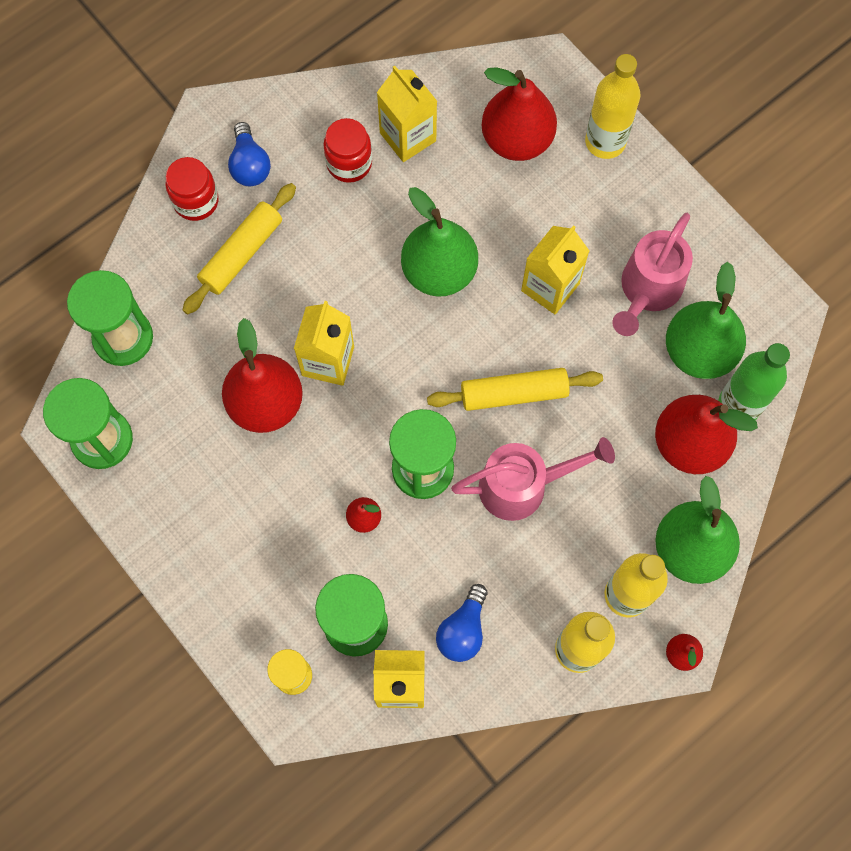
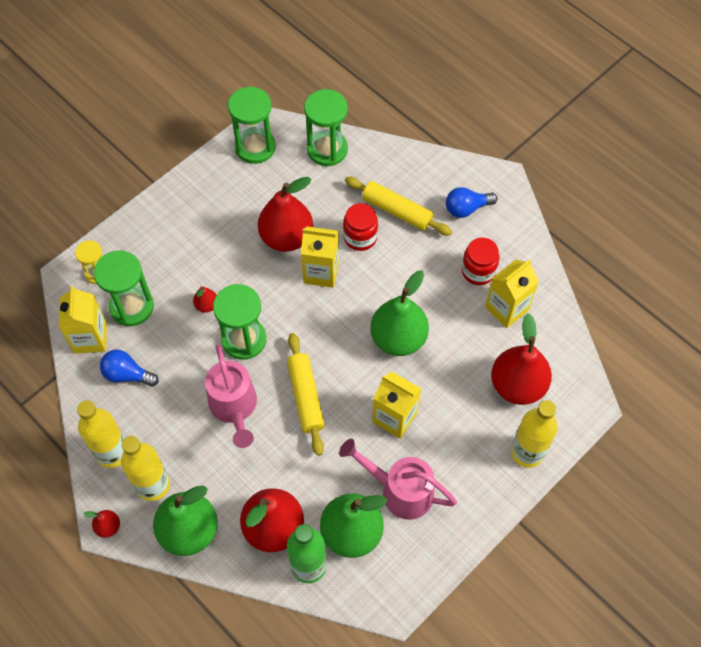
camera: 85 degrees right, 10 degrees down
(196, 201) = (433, 179): red jar -> red jar (360, 237)

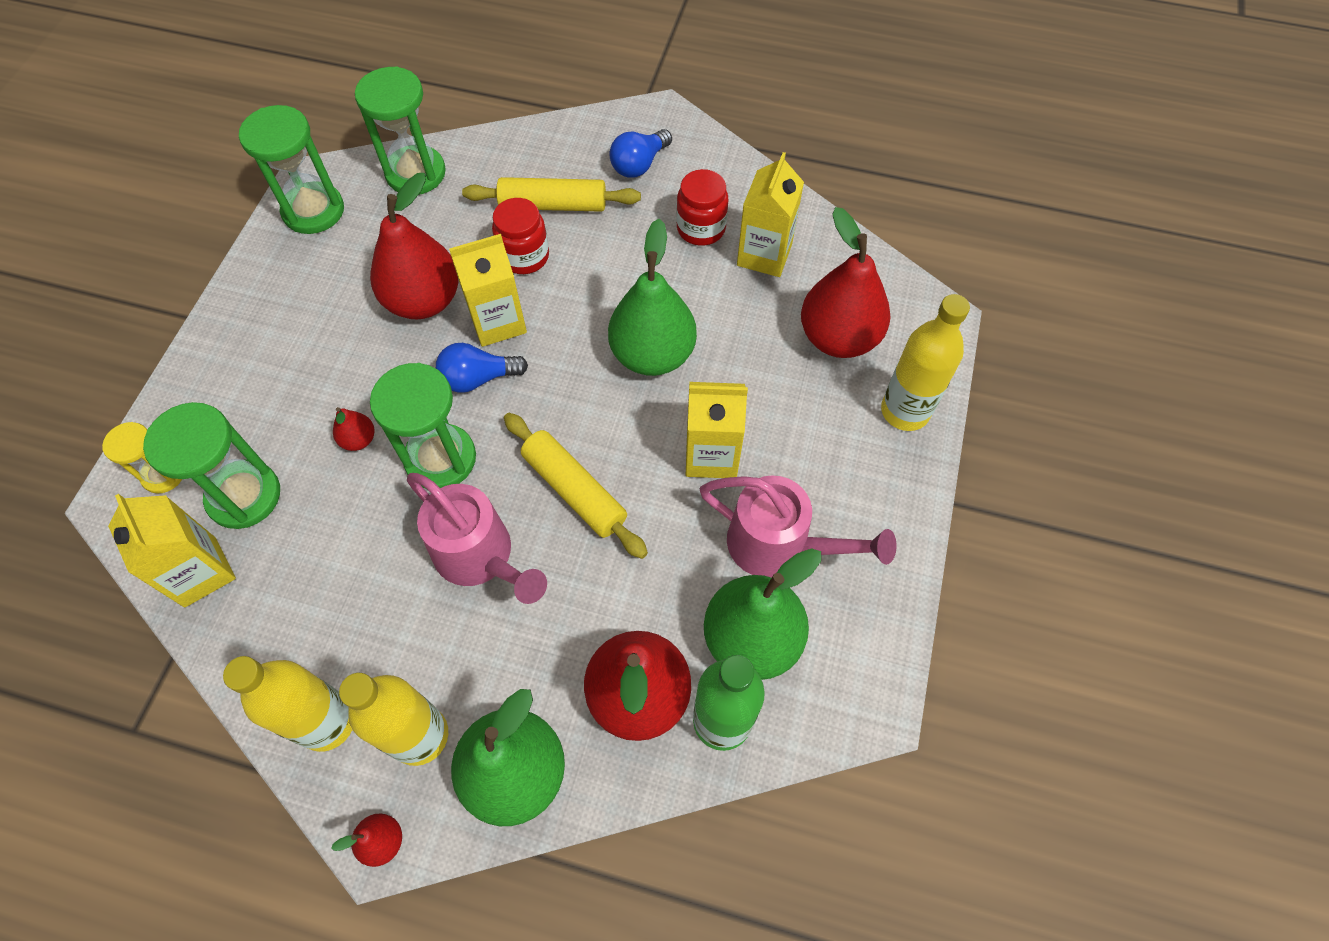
camera: 30 degrees left, 0 degrees up
(127, 374) = (289, 595): blue light bulb -> blue light bulb (478, 378)
(400, 490) = (779, 546): pink watering can -> pink watering can turned 150 degrees counterclockwise

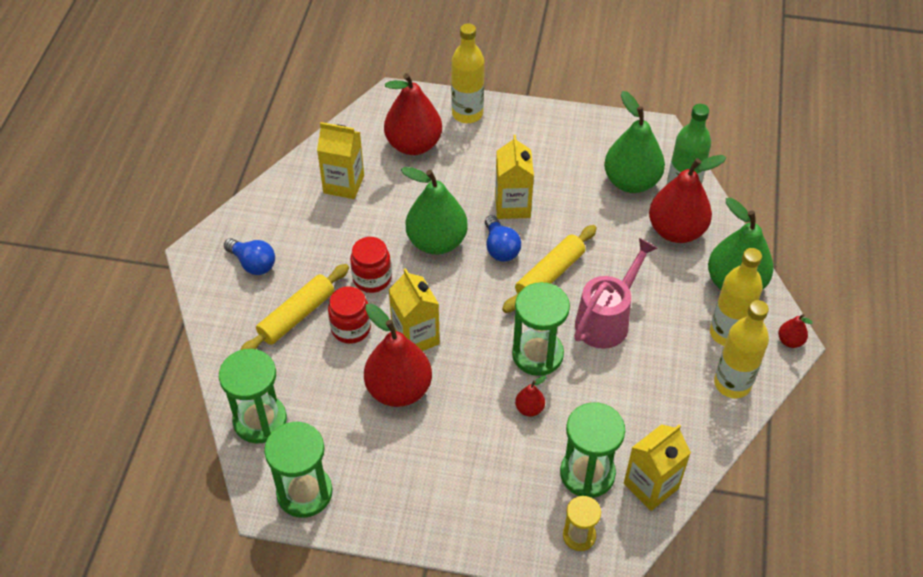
camera: 95 degrees left, 10 degrees down
(478, 378) = (467, 342): blue light bulb -> blue light bulb (500, 248)
(553, 205) = (297, 316): yellow rolling pin -> yellow rolling pin turned 45 degrees clockwise
(701, 228) = (319, 221): red jar -> red jar (372, 278)
(779, 546) = (570, 171): pink watering can -> none

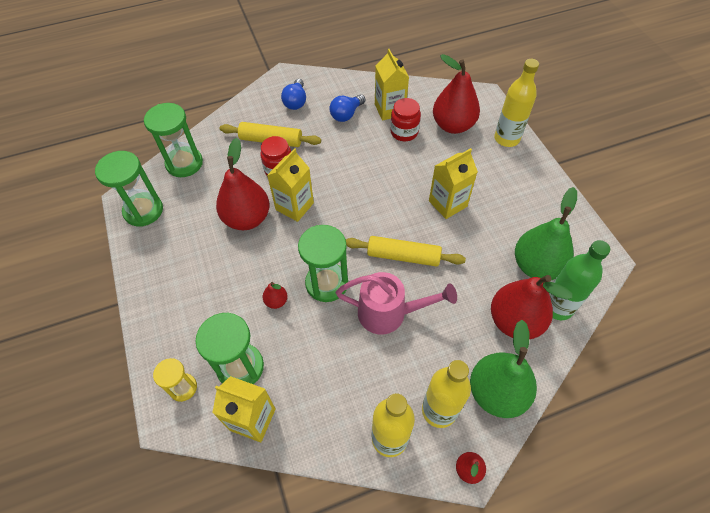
camera: 60 degrees right, 5 degrees up
(372, 278) = (325, 161): red jar -> red jar (404, 132)
(436, 241) = (381, 178): green pear -> none
(500, 248) = (404, 215): blue light bulb -> blue light bulb (346, 114)

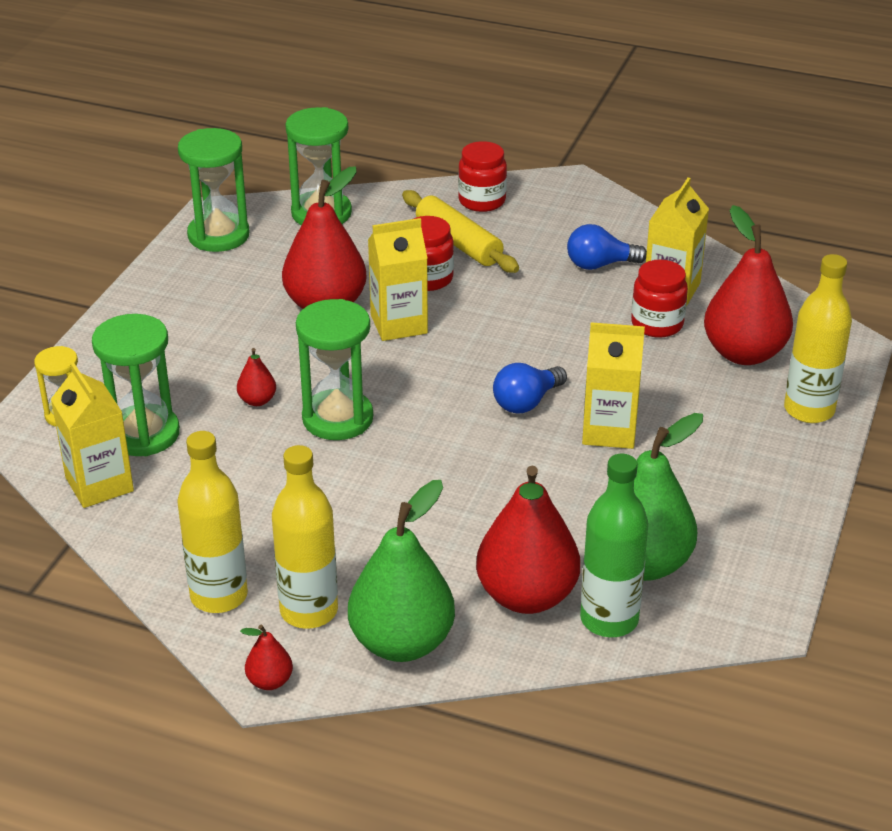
camera: 40 degrees right, 20 degrees down
(256, 109) = (482, 201): none -> red jar
(296, 102) = (547, 217): blue light bulb -> blue light bulb (526, 402)
(389, 313) = (374, 490): pink watering can -> none
(403, 256) = (469, 448): yellow rolling pin -> none

